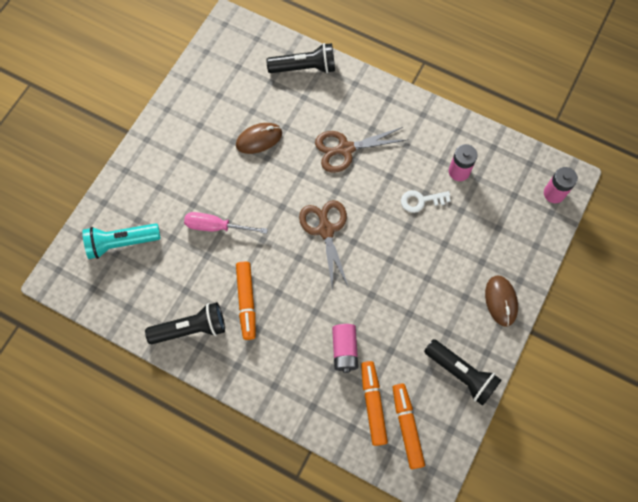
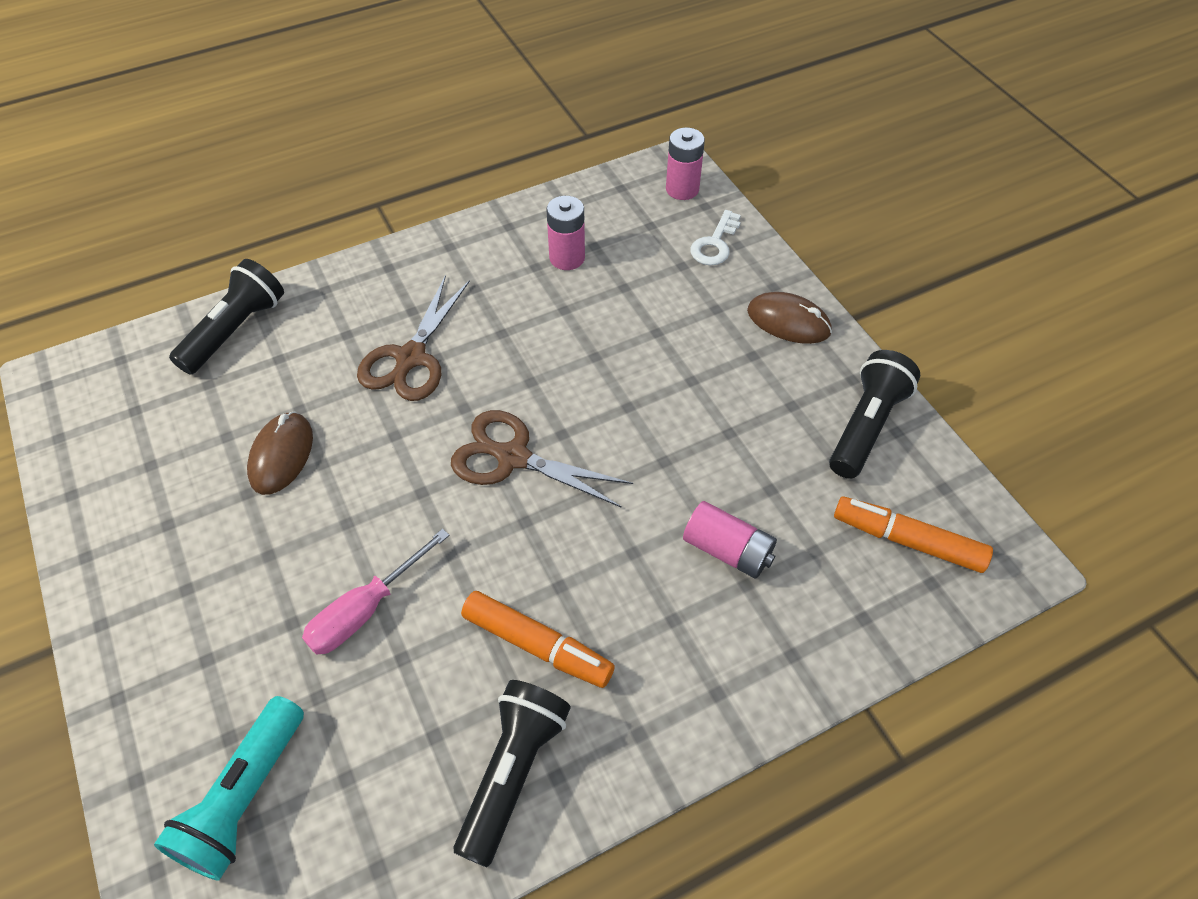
camera: 55 degrees left, 15 degrees down
(373, 404) = (842, 564): orange marker -> none
(421, 201) = (571, 320): white key -> white key (715, 244)
(461, 374) = (866, 425): black flashlight -> black flashlight turned 45 degrees counterclockwise

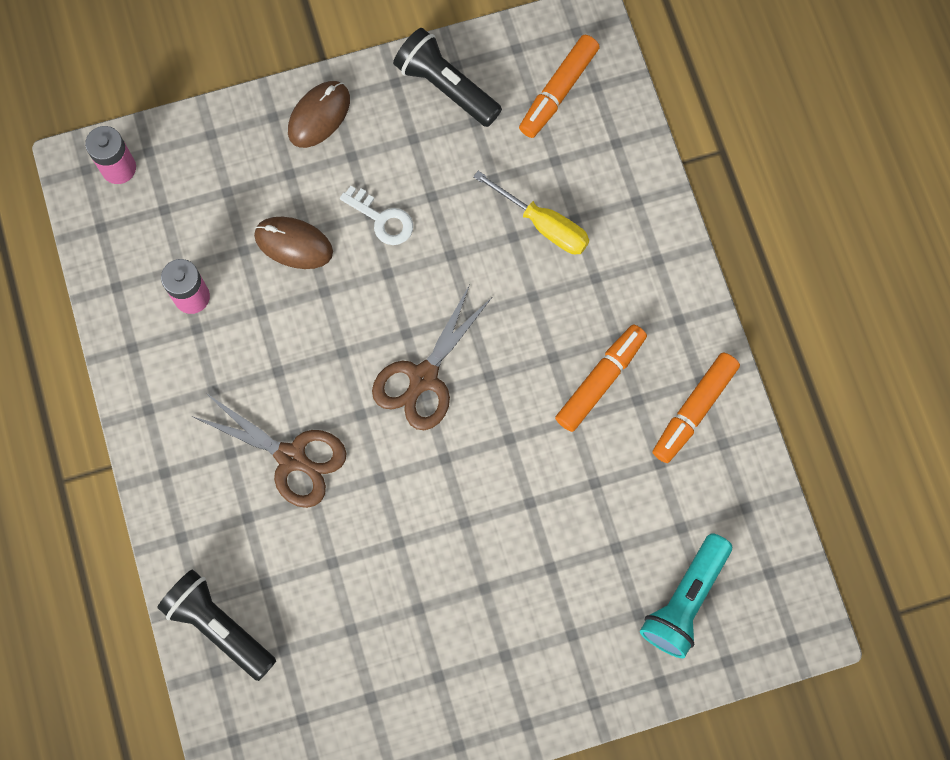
camera: 80 degrees left, 20 degrees up
(244, 797) = (685, 600): turquoise flashlight -> turquoise flashlight turned 90 degrees clockwise
(281, 455) = (383, 578): brown mouse -> brown mouse (293, 244)
(365, 610) = (549, 509): pink screwdriver -> none
(512, 772) = (694, 410): black flashlight -> orange marker
(715, 244) = (205, 155): white key -> white key (382, 219)
(727, 550) = (543, 224): pink battery -> yellow screwdriver

